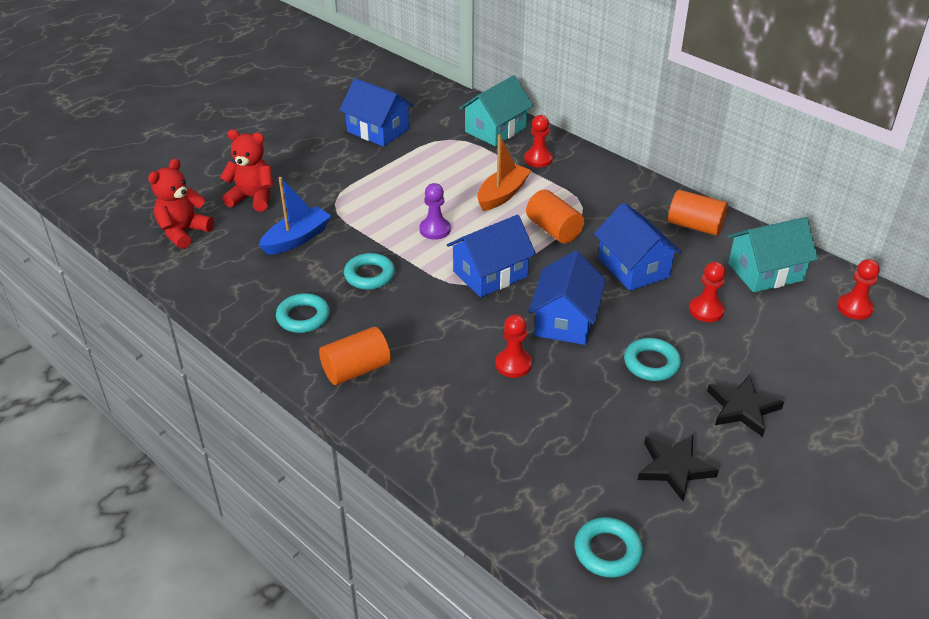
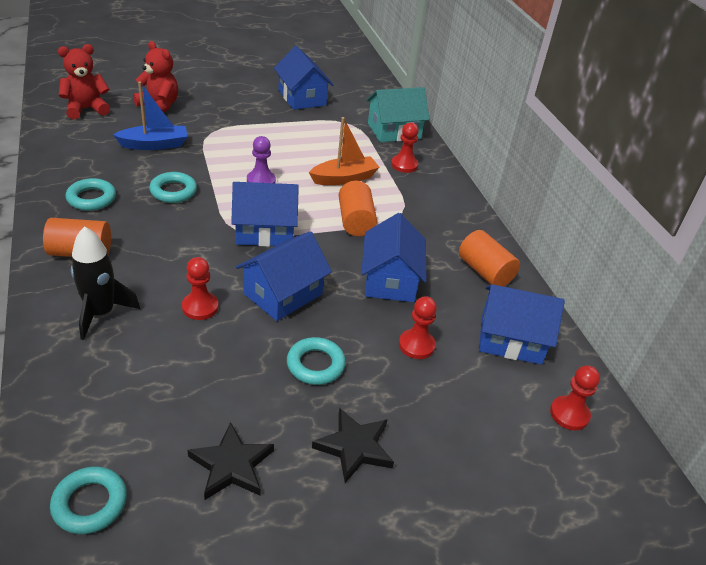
camera: 25 degrees right, 0 degrees up
(439, 411) = (101, 313): none -> black rocket
(765, 272) = (511, 339): turquoise house -> blue house

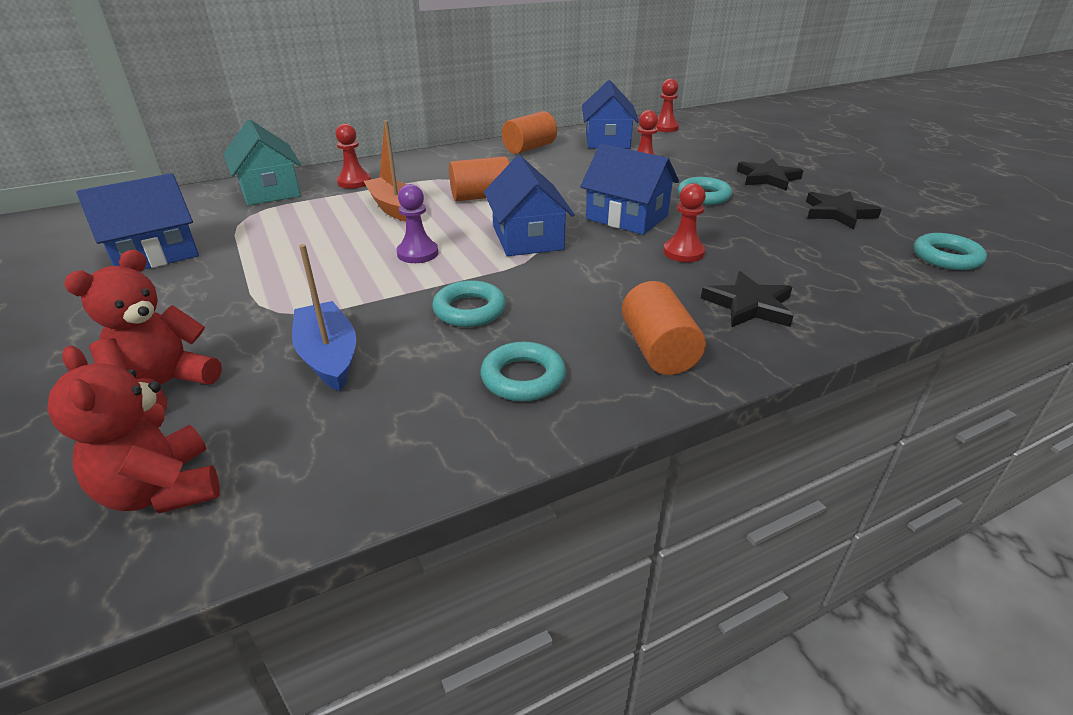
camera: 95 degrees left, 5 degrees down
(101, 313) = (749, 305): black rocket -> black star
(390, 280) = (568, 178): blue house -> none

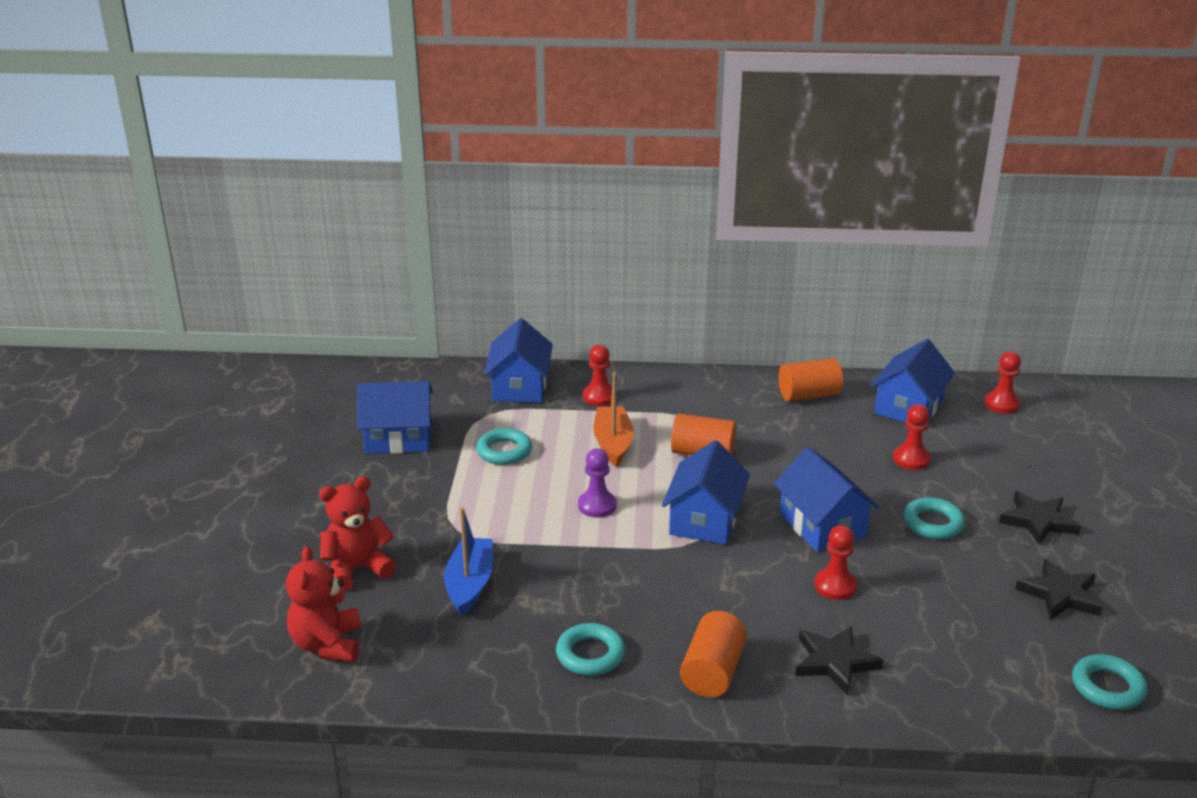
camera: 30 degrees right, 5 degrees down
(270, 190) = (520, 387): turquoise house -> blue house
(469, 310) = (597, 580): turquoise ring -> turquoise ring (504, 451)

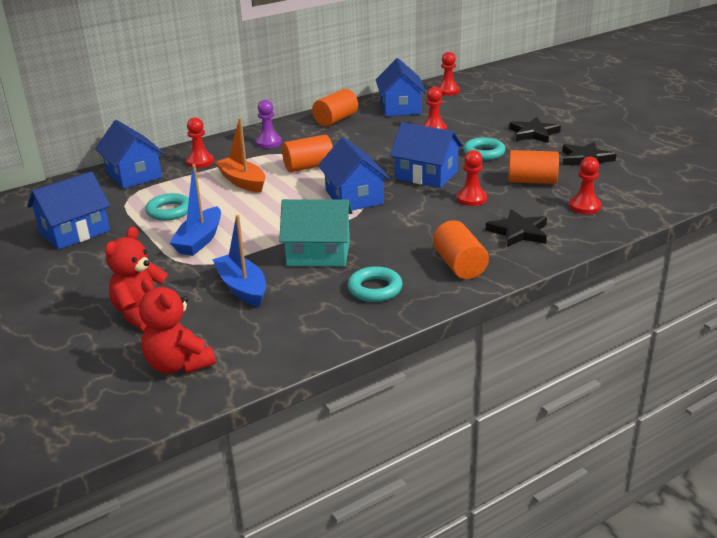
camera: 35 degrees left, 0 degrees up
(493, 503) = (199, 240): none -> blue boat
(585, 578) = (318, 253): none -> turquoise house
(597, 506) = (275, 215): purple pawn -> purple pawn (268, 143)
(943, 595) = (532, 181): none -> orange cylinder
(965, 667) = (584, 206): none -> red pawn
(1107, 687) = (658, 187): turquoise ring -> none

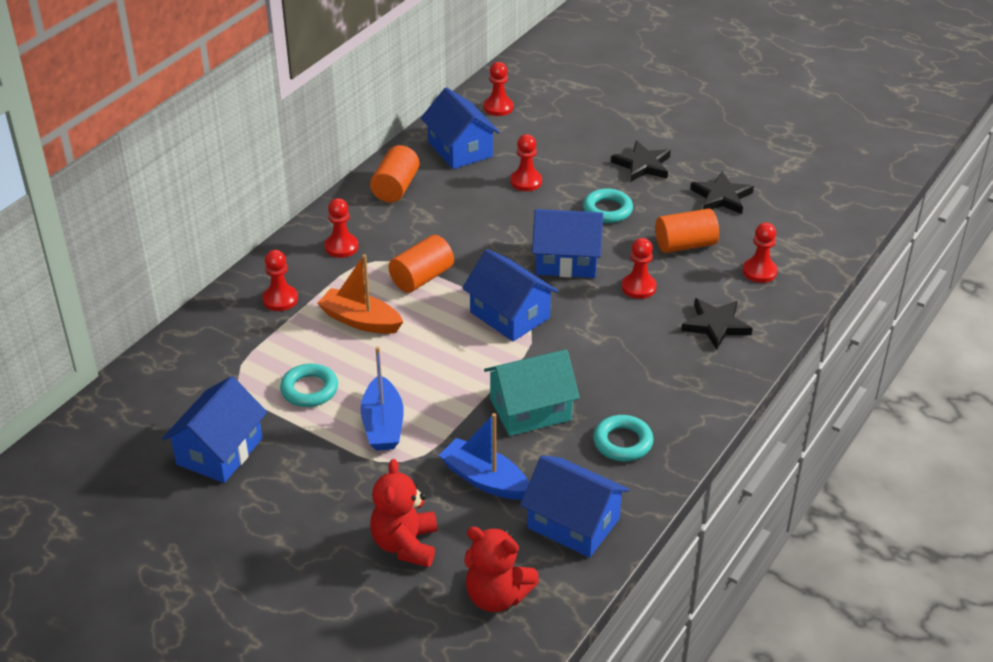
camera: 25 degrees left, 10 degrees up
(134, 175) = (212, 341): blue house -> blue house (573, 523)
(268, 143) = (341, 247): purple pawn -> red pawn
(459, 265) = (685, 387): orange cylinder -> none

